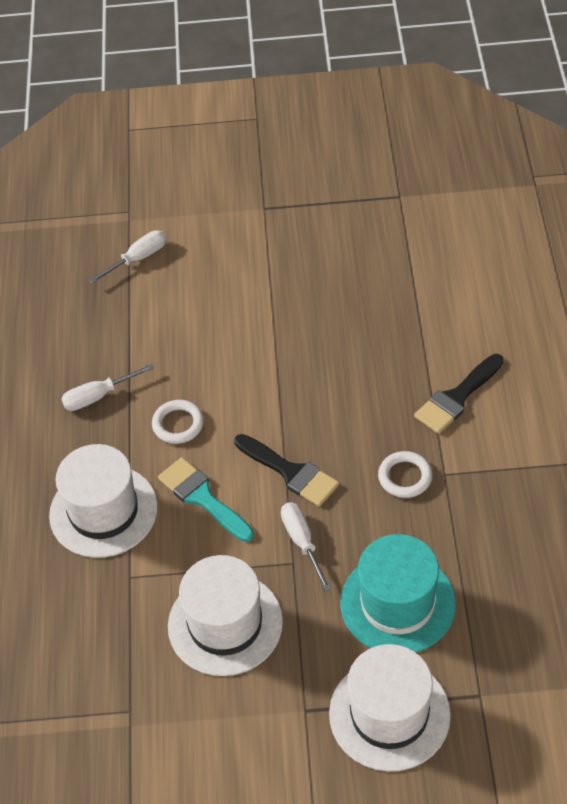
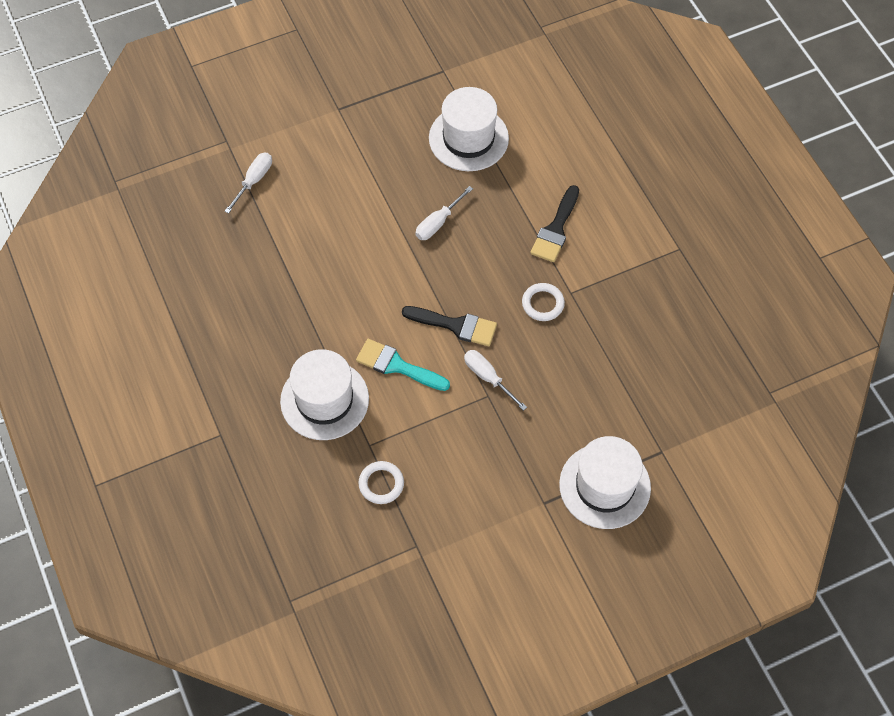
camera: 25 degrees left, 10 degrees up
(98, 396) = (276, 307): white screwdriver -> white screwdriver (438, 222)
(178, 424) = (351, 312): white ring -> white ring (381, 484)
(225, 624) = (458, 458): white hat -> white hat (468, 138)
(397, 603) = (577, 402): turquoise hat -> none

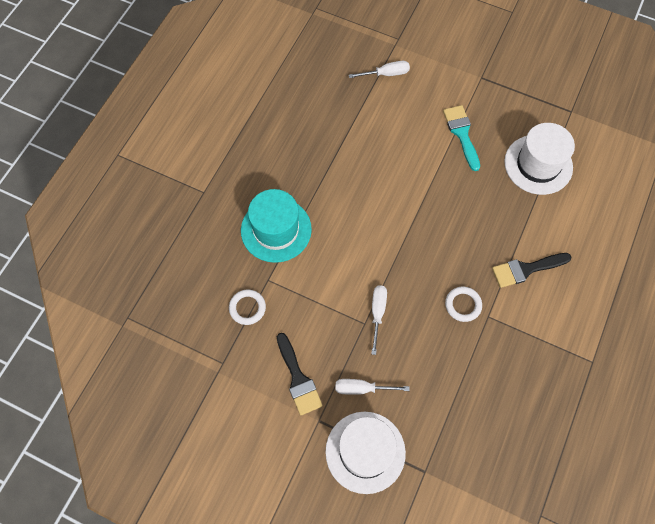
camera: 50 degrees right, 5 degrees up
(324, 400) = (276, 230): white hat -> turquoise hat
(397, 366) = (336, 252): turquoise brush -> turquoise brush (462, 134)
(438, 222) = (459, 195): white screwdriver -> white screwdriver (362, 388)
(455, 325) = (396, 264): black brush -> black brush (298, 378)

